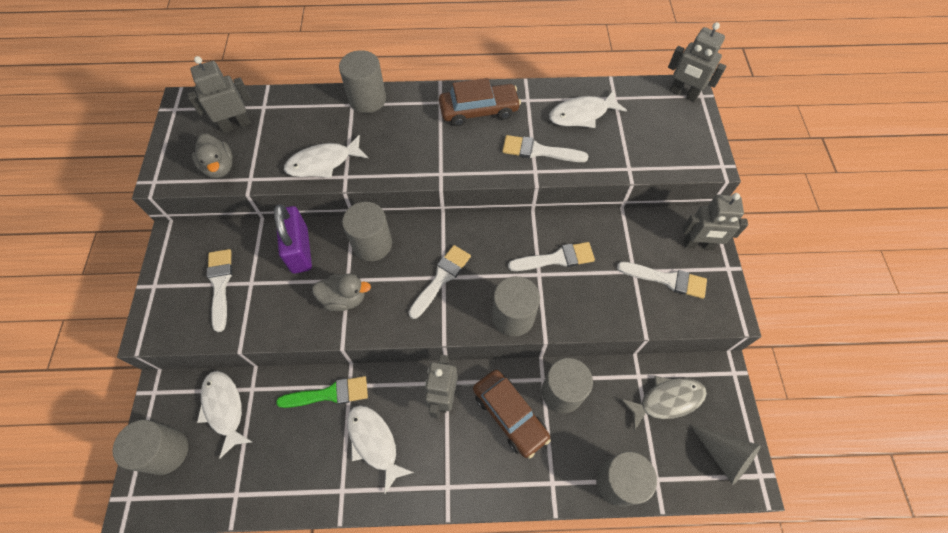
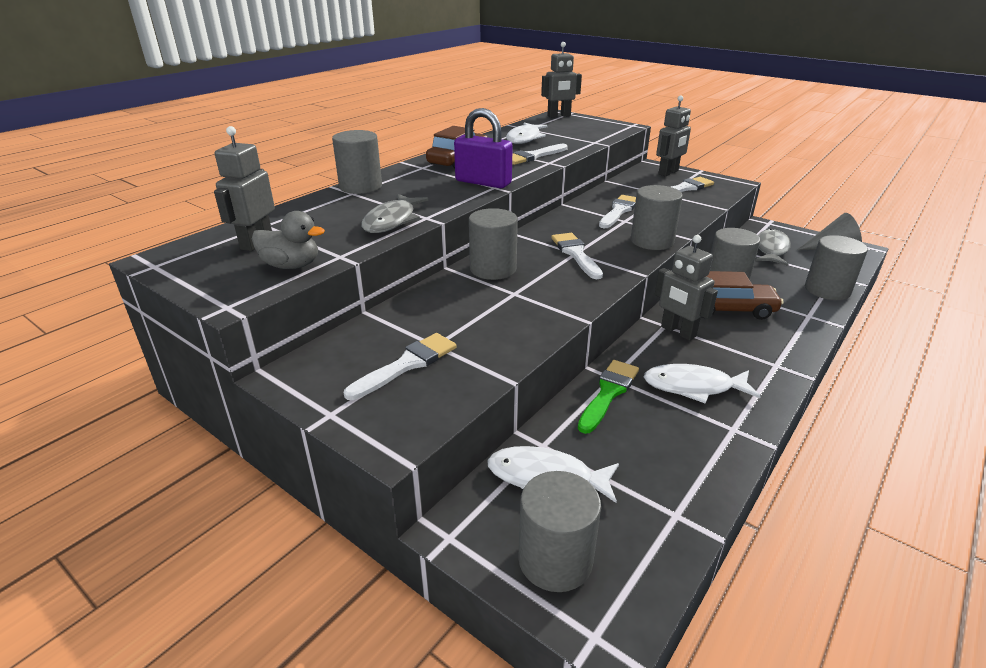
camera: 50 degrees left, 30 degrees down
(220, 284) = (407, 365): white brush -> white brush turned 105 degrees clockwise
(300, 250) = (440, 304): purple padlock -> purple padlock (483, 182)
(323, 163) = (392, 221): white fish -> grey fish
(344, 298) = (533, 301): grey duck -> none

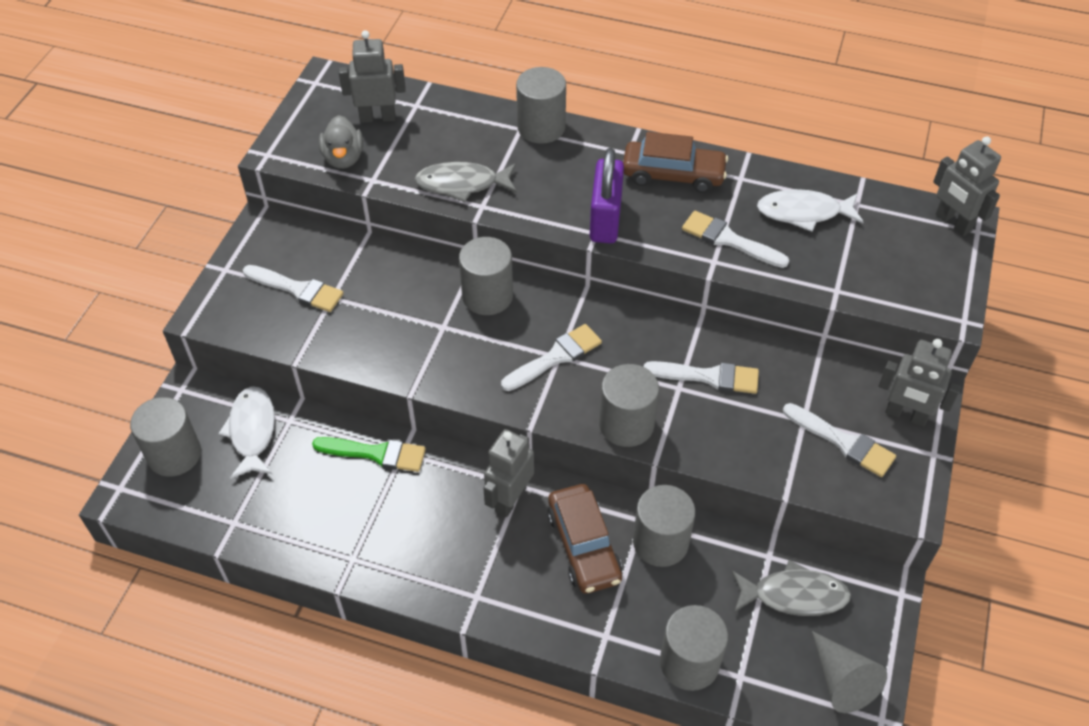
camera: 70 degrees right, 20 degrees up
(693, 387) = (409, 522): white fish -> none

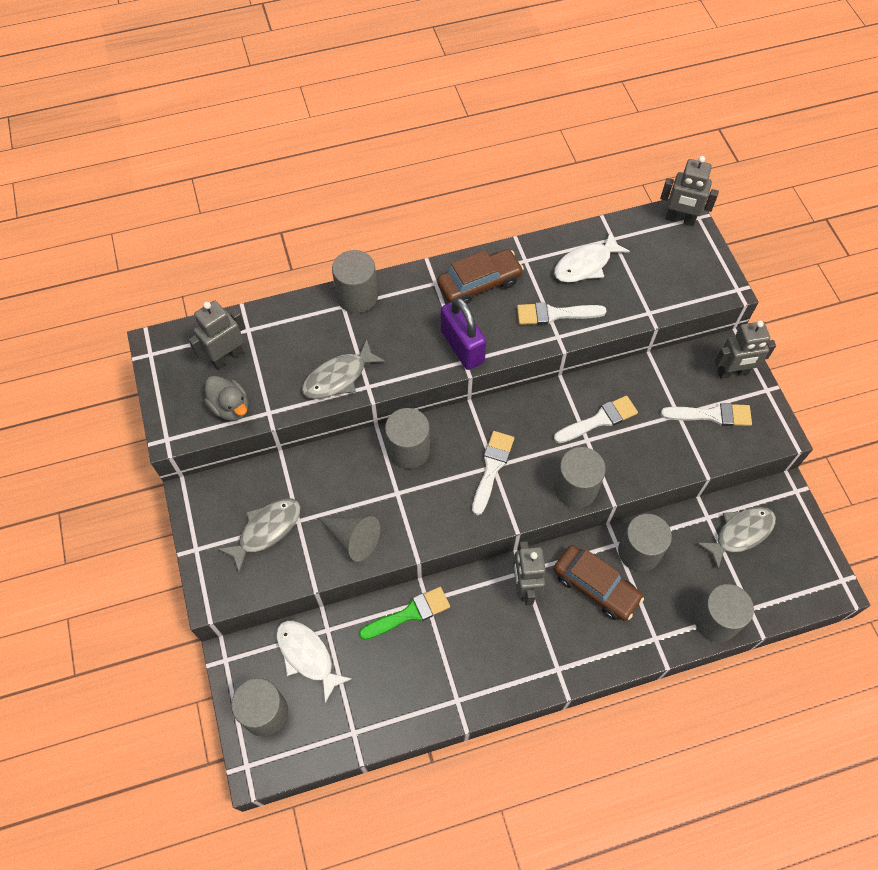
camera: 35 degrees left, 10 degrees up
(297, 289) = (266, 530): white brush -> grey fish
(841, 680) = (805, 571): grey cone -> grey cone (353, 538)

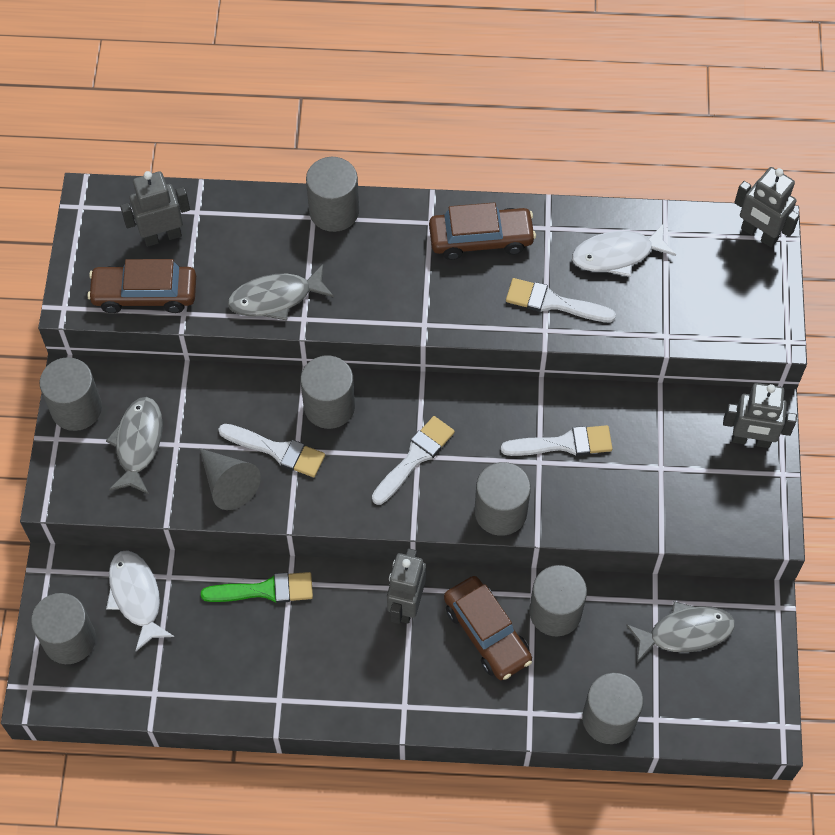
camera: 20 degrees right, 0 degrees up
(203, 518) = (76, 408): none -> grey cylinder
(230, 407) = (145, 294): grey duck -> brown car
(266, 530) = (138, 443): grey fish -> grey fish turned 60 degrees counterclockwise
(462, 346) = (429, 307): purple padlock -> none
(711, 415) = (700, 481): white brush -> white brush (277, 450)

